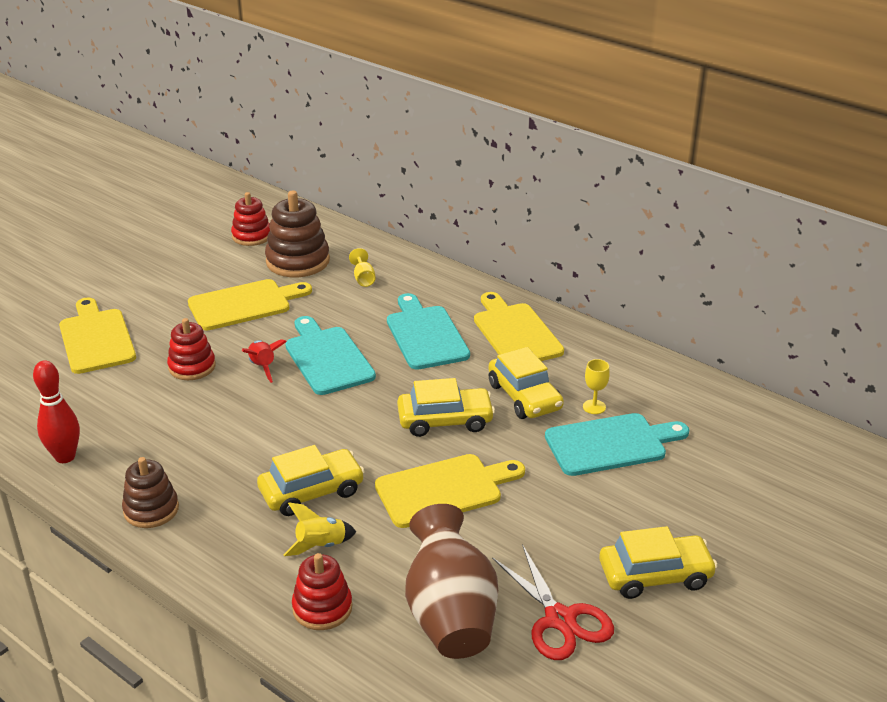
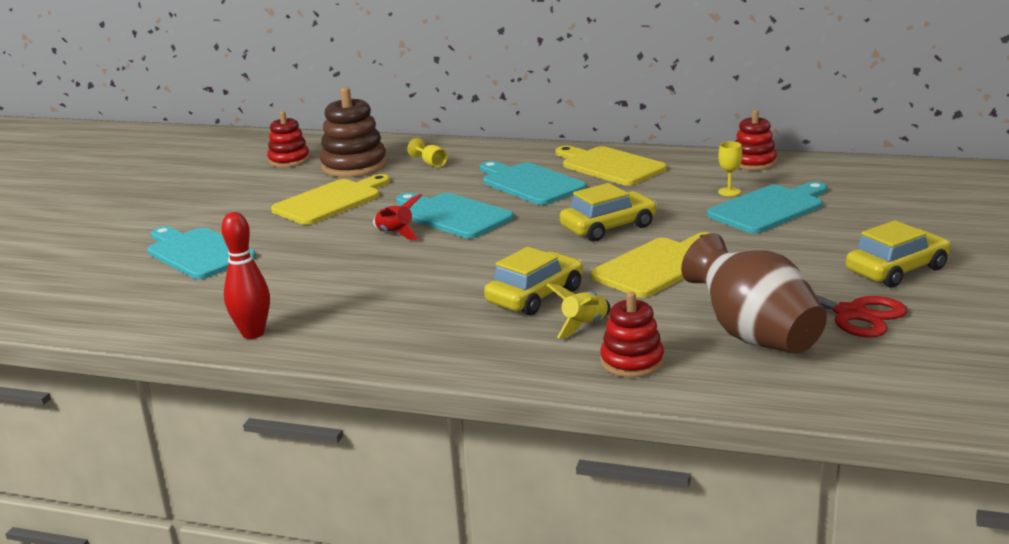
camera: 20 degrees left, 10 degrees down
(96, 338) = (198, 253): yellow cutting board -> turquoise cutting board
(151, 509) = (387, 345): brown stacking toy -> none
(192, 367) = (322, 249): red stacking toy -> red stacking toy (753, 162)
(524, 396) = (662, 199): yellow car -> none

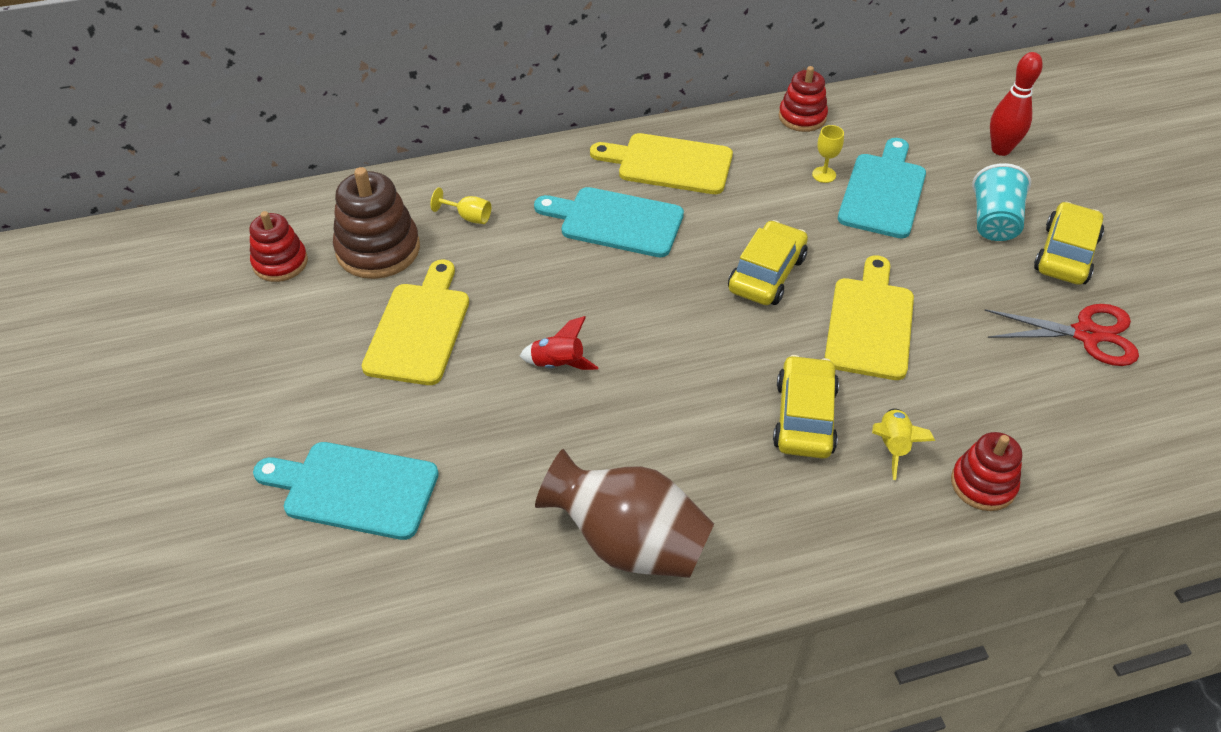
camera: 35 degrees left, 25 degrees up
(253, 333) = (579, 608): red bowling pin -> red bowling pin (1000, 149)
(453, 215) = (589, 308): turquoise cutting board -> none
(754, 336) = (1043, 400): brown vase -> brown vase (629, 543)
(850, 241) = (994, 222): none -> turquoise cup

